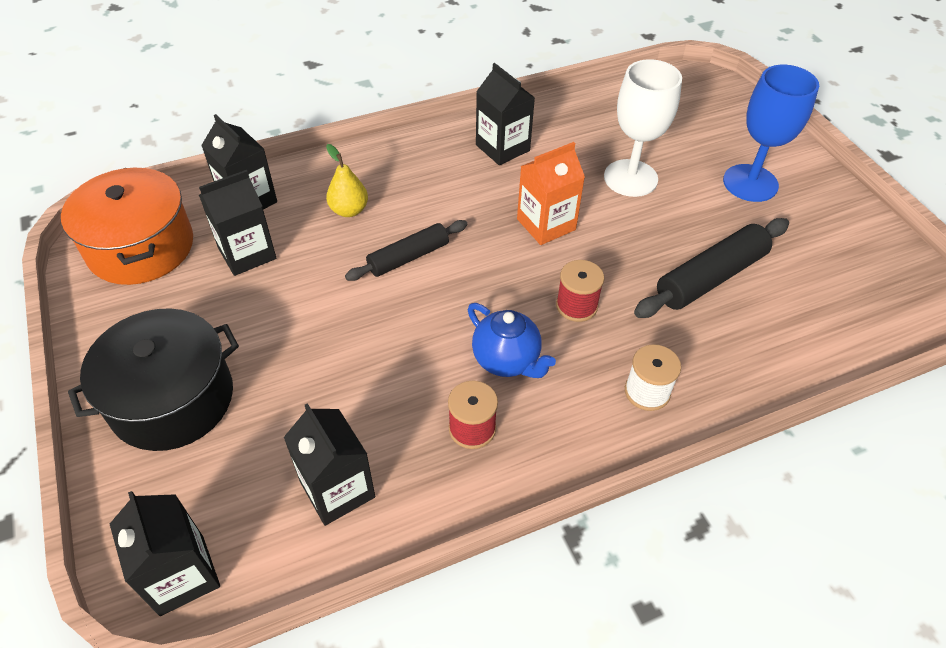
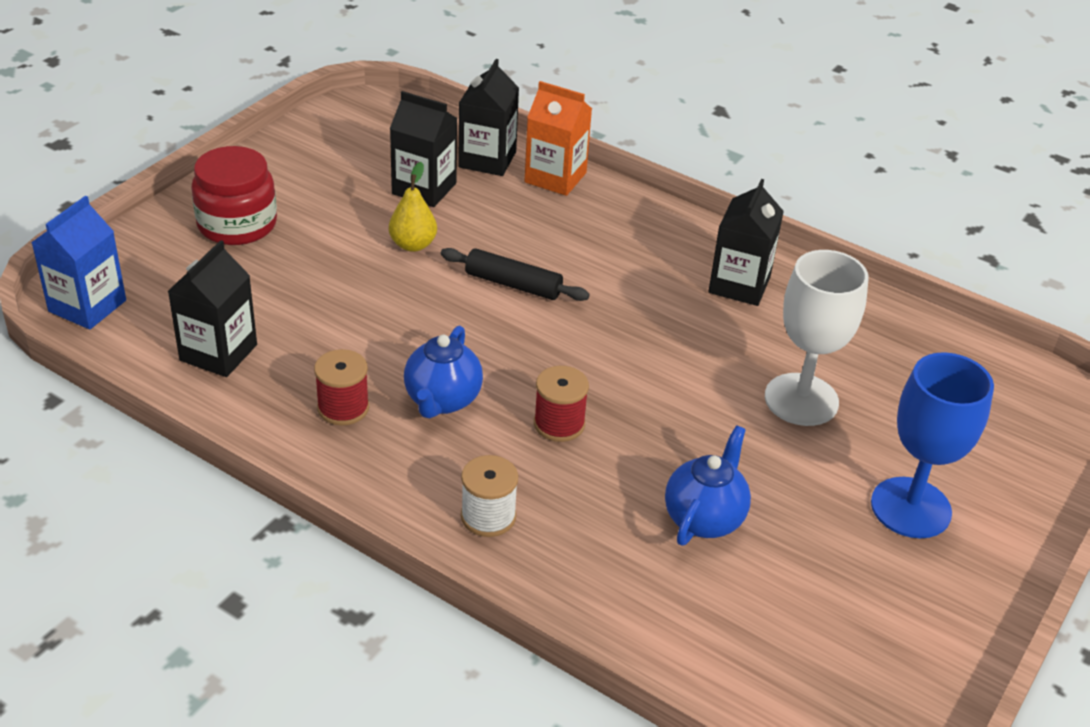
camera: 55 degrees right, 10 degrees down
(141, 247) = (376, 131): orange pot -> none
(172, 399) = (237, 224): black pot -> red jar
(182, 575) = (87, 306): black carton -> blue carton
(349, 210) = (536, 222): yellow pear -> yellow pear (413, 244)
(546, 224) = (655, 360): orange carton -> orange carton (555, 177)
(710, 277) = (704, 518): black rolling pin -> blue teapot

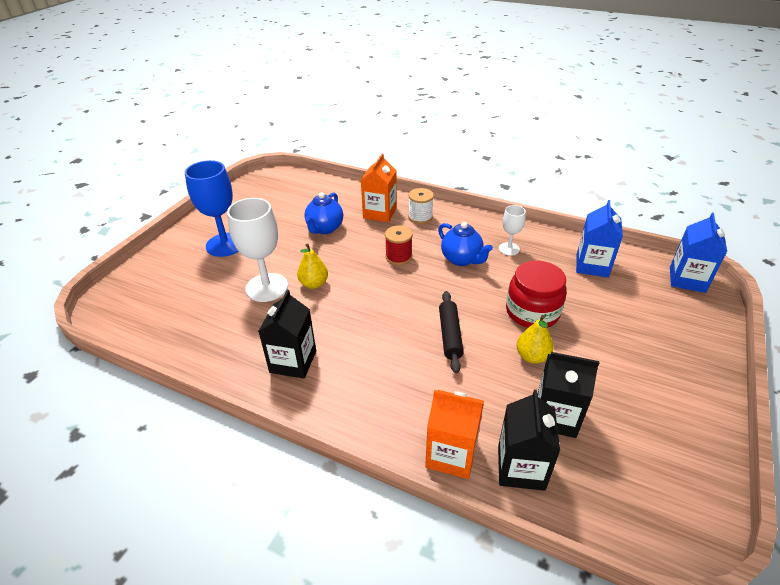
camera: 175 degrees right, 0 degrees up
(218, 352) = (592, 265): black carton -> blue carton
(237, 224) = (663, 352): red jar -> red jar (532, 312)
(343, 408) = (509, 249): red spool -> white goblet
(442, 400) = (462, 259): blue teapot -> blue teapot turned 135 degrees clockwise
(513, 284) = (450, 335): black rolling pin -> black rolling pin turned 75 degrees clockwise
(577, 544) = (380, 213): none -> orange carton
(718, 393) = (314, 284): none -> yellow pear

